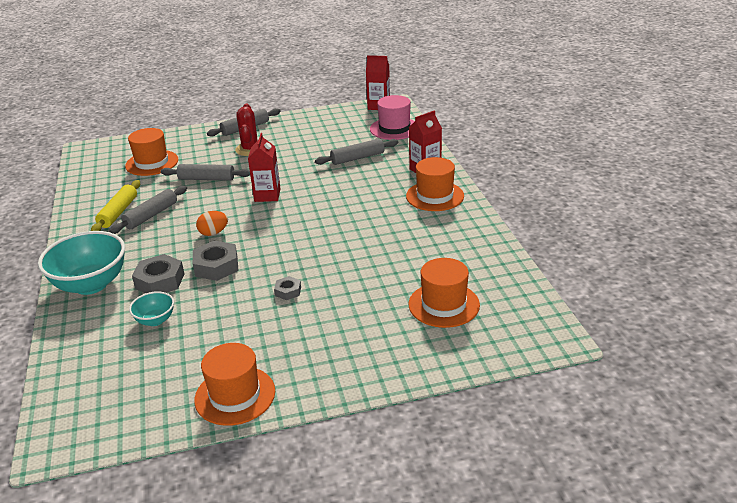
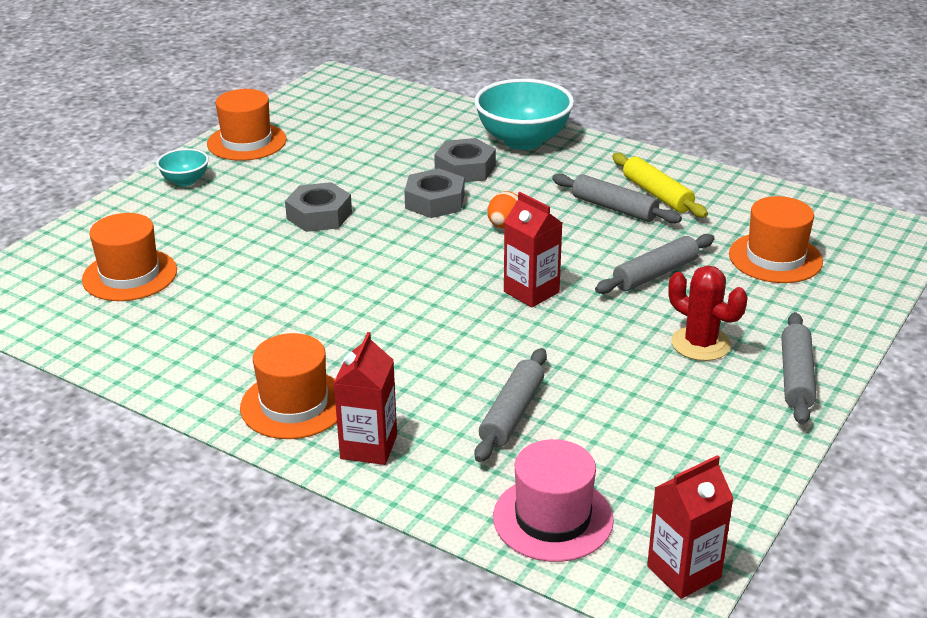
camera: 135 degrees right, 0 degrees up
(151, 215) = (614, 208): grey rolling pin -> grey rolling pin turned 45 degrees counterclockwise
(155, 320) = (405, 147): turquoise bowl -> turquoise bowl (185, 181)
(288, 291) = (319, 215): grey nut -> grey nut, size x1.83

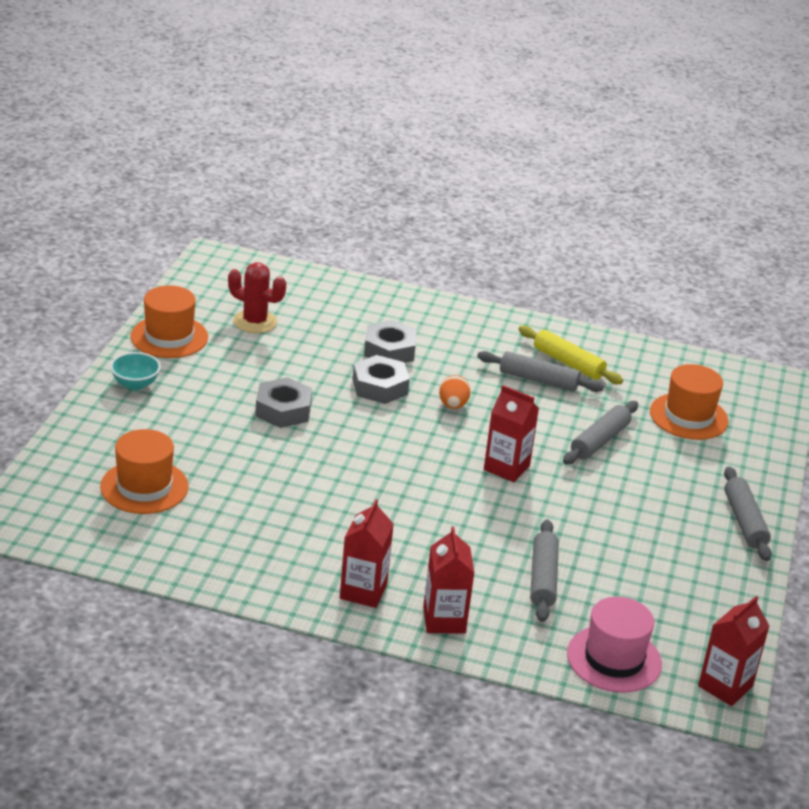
camera: 20 degrees left, 0 degrees up
(294, 404) = (363, 591): orange hat -> red carton
(523, 140) = (427, 316): turquoise bowl -> none
(700, 344) = (662, 501): red cactus -> red cactus (255, 322)

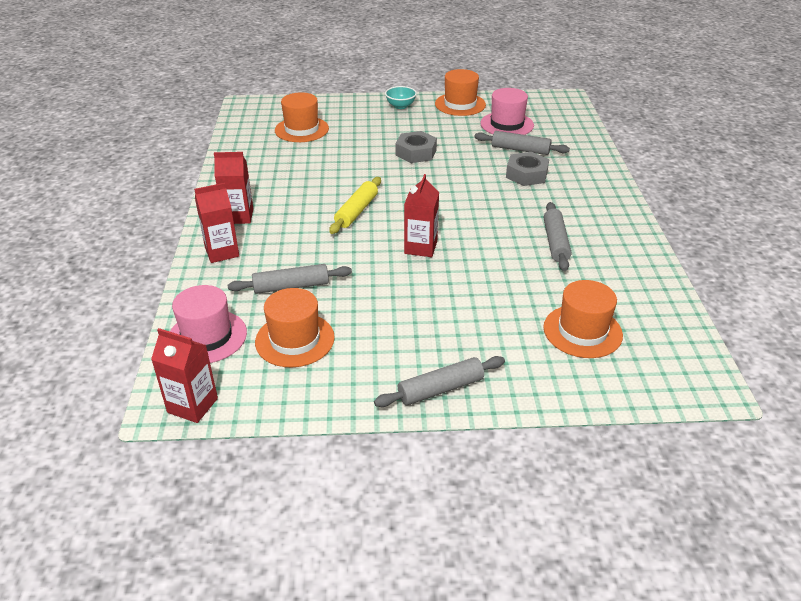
camera: 75 degrees right, 5 degrees up
(255, 322) = (507, 124): red cactus -> pink hat
(380, 387) = (476, 179): grey nut -> none
(453, 405) = (481, 211): orange egg -> none
(568, 363) = (597, 252): yellow rolling pin -> yellow rolling pin (356, 211)
(599, 441) = (497, 286): grey rolling pin -> grey rolling pin (520, 150)
(641, 595) = (295, 340): none -> orange hat

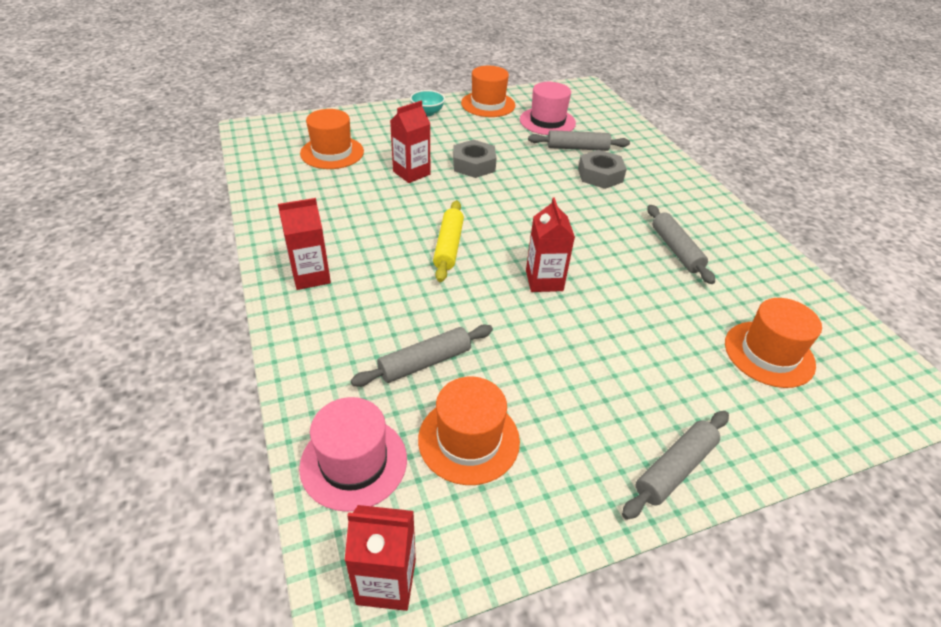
camera: 20 degrees left, 5 degrees up
(222, 252) = (313, 330): red carton -> red carton (411, 173)

